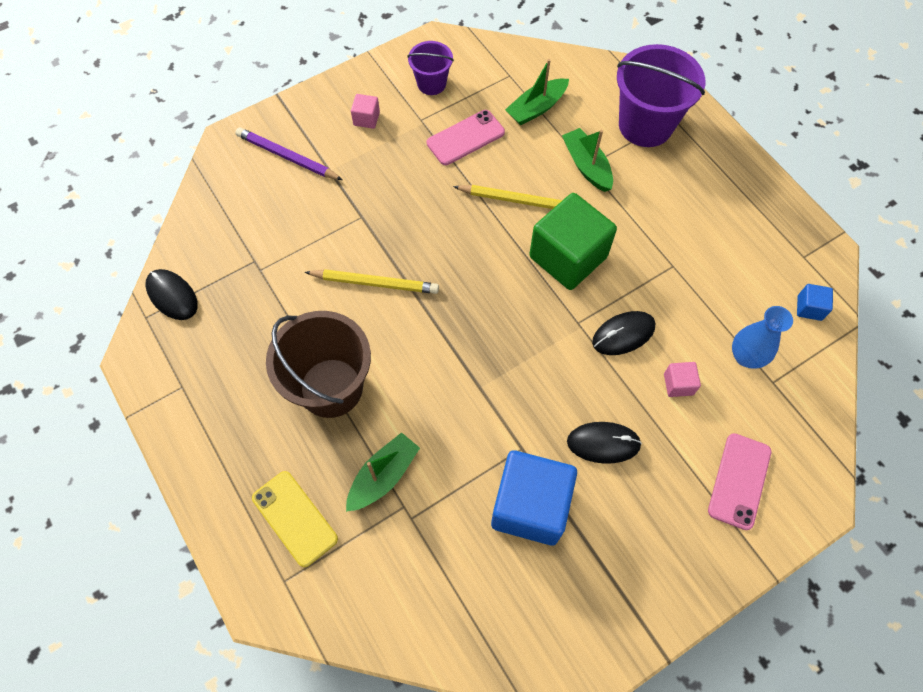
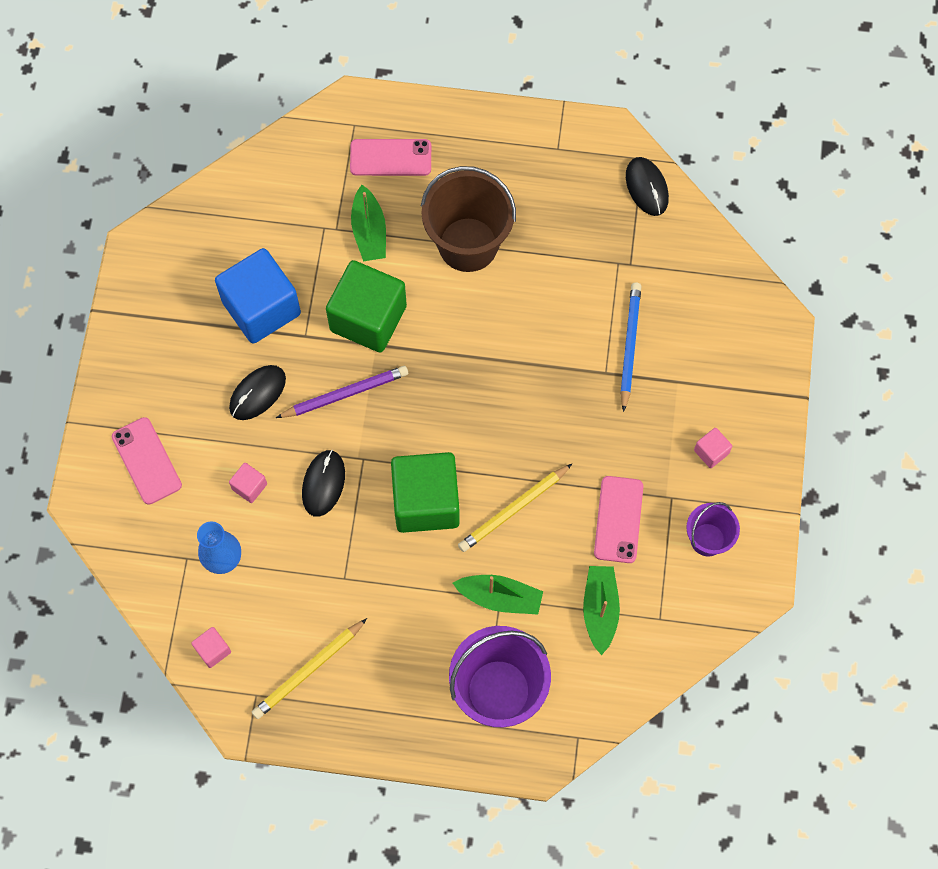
camera: 130 degrees right, 5 degrees up
(172, 296) = (646, 187): black mouse -> black mouse turned 75 degrees clockwise
(287, 157) = (721, 357): purple pencil -> purple pencil (345, 394)
(294, 518) = (390, 158): yellow phone -> pink phone
(326, 216) = (629, 345): none -> blue pencil
(375, 283) = (531, 337): yellow pencil -> yellow pencil (308, 670)
(463, 411) = (368, 318): none -> green cube
(809, 308) = (213, 650): blue cube -> pink cube

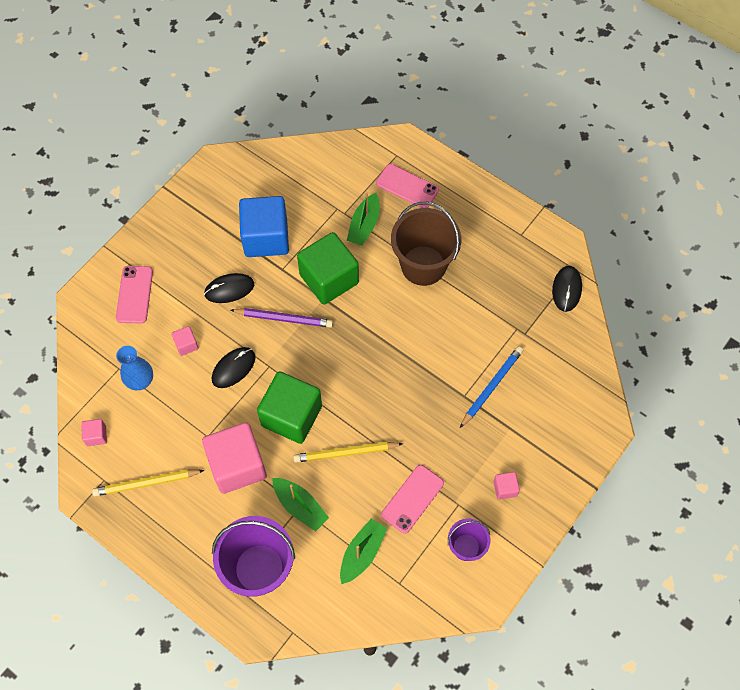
camera: 30 degrees right, 5 degrees down
(400, 592) = (237, 465): none -> pink cube

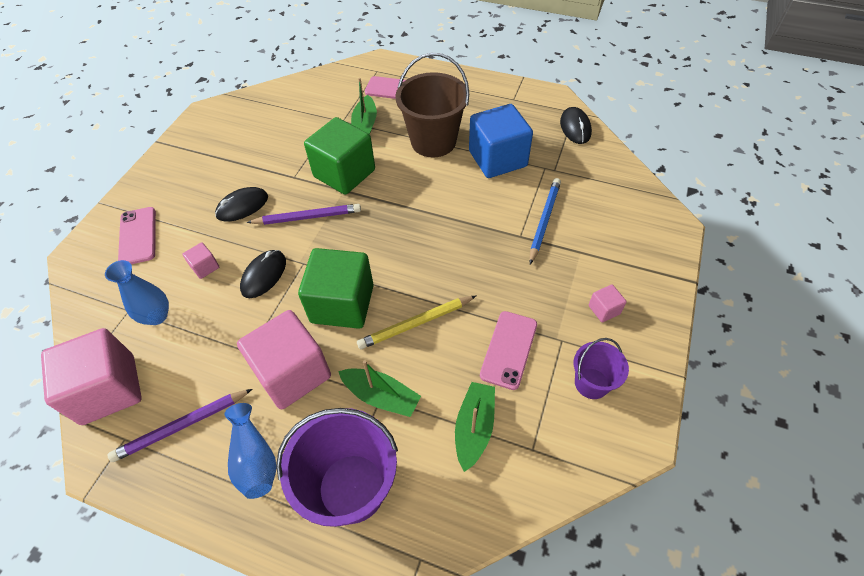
camera: 15 degrees left, 10 degrees down
(96, 436) = (109, 389): pink cube -> pink cube, size x2.34
(146, 483) = (181, 426): yellow pencil -> purple pencil
(195, 525) = (254, 459): none -> blue vase
(266, 238) = (270, 156): blue cube -> blue cube (497, 159)

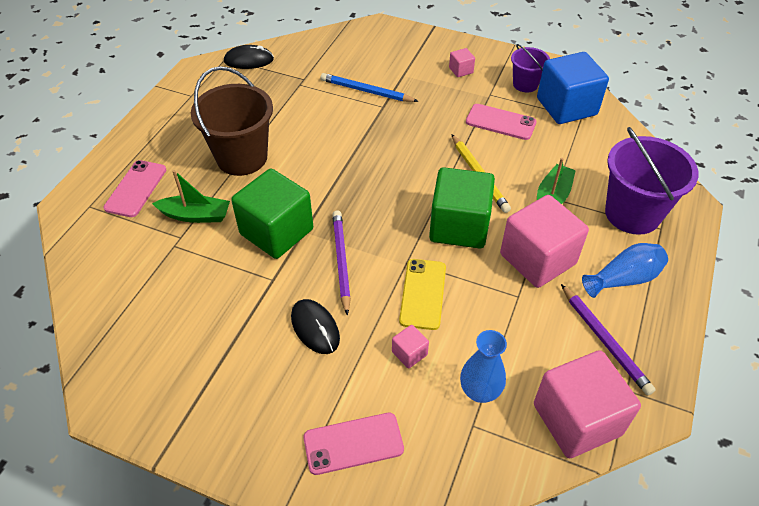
camera: 90 degrees left, 5 degrees down
(264, 275) = (423, 294): black mouse -> yellow phone
(474, 427) = (570, 145): green boat -> none
(497, 159) = (280, 113): blue cube -> blue cube (566, 107)

